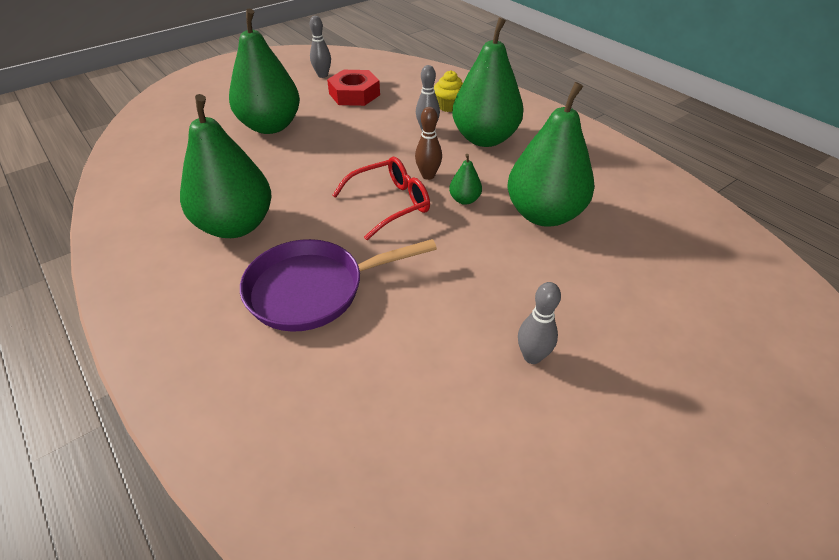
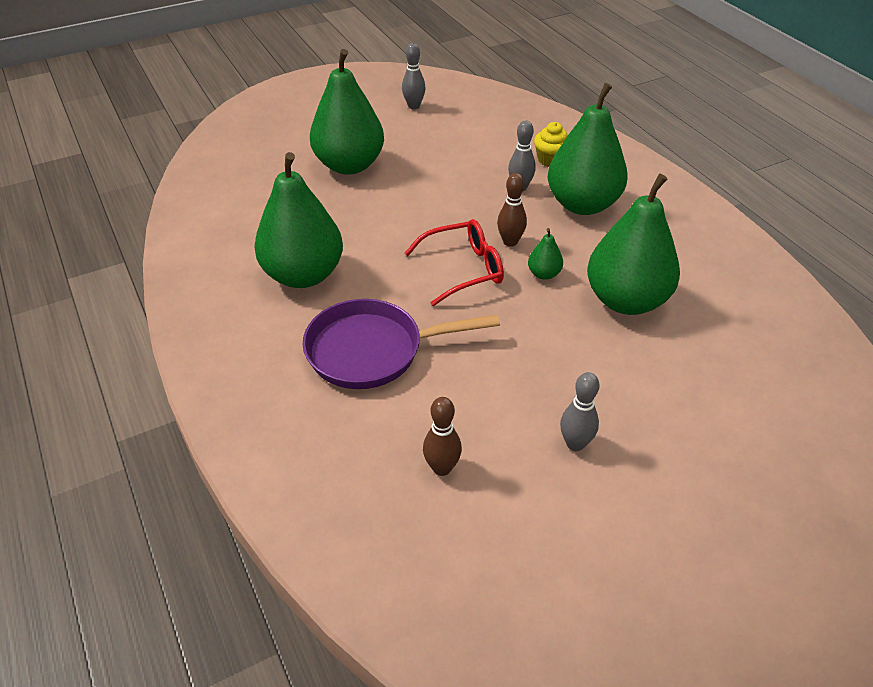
camera: 10 degrees right, 0 degrees up
(354, 94) = (446, 134): red nut -> none
(403, 402) = (442, 468): none -> brown bowling pin

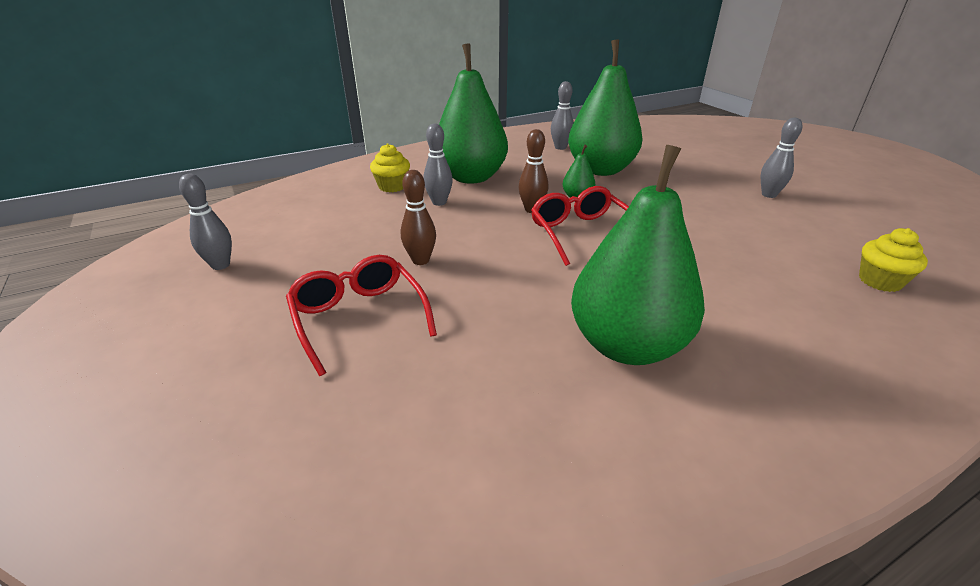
camera: 90 degrees left, 10 degrees down
(349, 165) = (359, 317): green pear -> red glasses
(369, 462) = (880, 281): none -> yellow cupcake
(372, 350) = (734, 284): purple pan -> none
(442, 468) = (847, 245): brown bowling pin -> brown bowling pin (420, 260)
(695, 273) = (560, 147): none -> grey bowling pin

